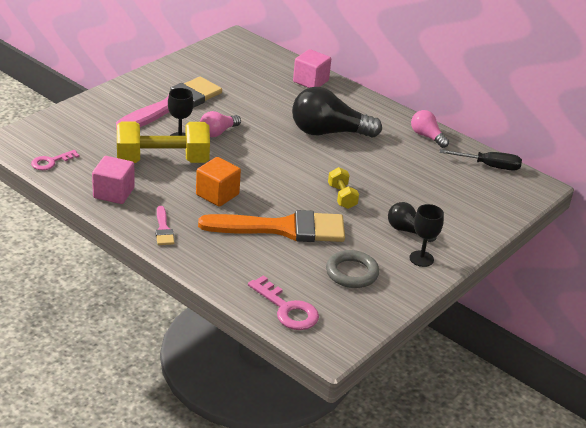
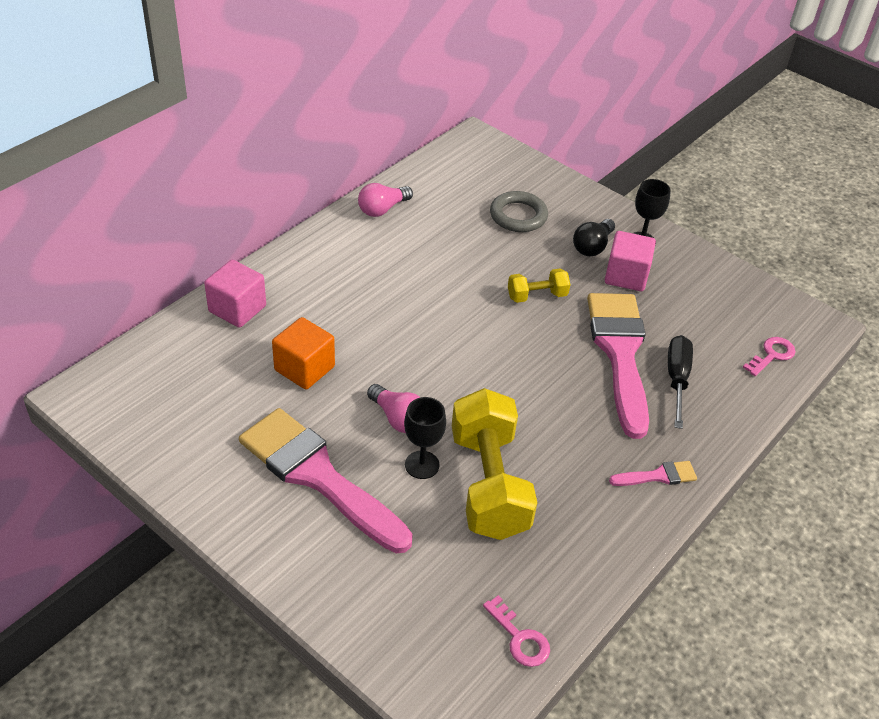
camera: 90 degrees left, 10 degrees up
(113, 193) = (587, 541): pink cube -> pink cube (626, 276)
(217, 194) = (562, 418): orange cube -> orange cube (304, 368)
(283, 228) = (620, 353): orange brush -> pink brush
(287, 309) = (772, 355): pink key -> pink key, size x0.65
(329, 132) = (383, 298): black light bulb -> none
(352, 273) = (686, 298): grey ring -> grey ring (518, 216)
(489, 166) = (443, 167): black screwdriver -> black screwdriver (677, 379)

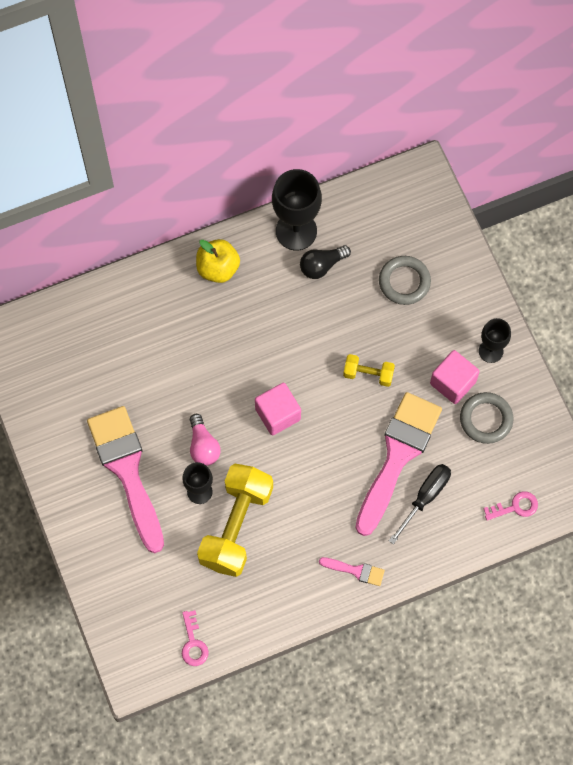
camera: 30 degrees right, 25 degrees up
(237, 309) = (136, 296): pink cube -> pink cube (278, 414)
(304, 368) = (159, 374): orange cube -> none
(317, 259) = (218, 268): none -> yellow apple
(382, 209) = (296, 231): pink light bulb -> black goblet
(592, 246) = (445, 340): black light bulb -> black light bulb (322, 265)
(681, 294) = (486, 419): none -> grey ring

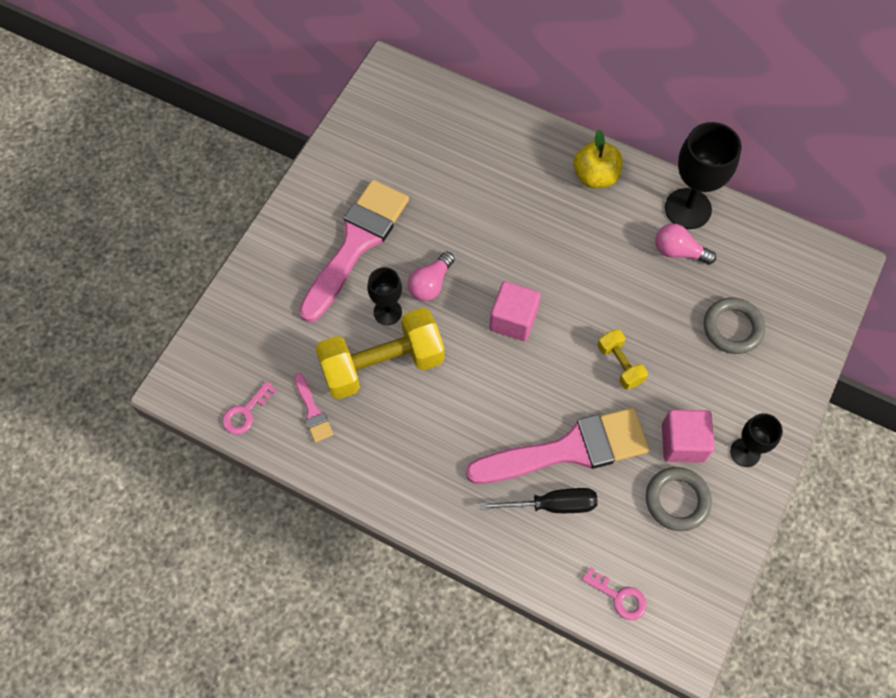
camera: 50 degrees right, 5 degrees down
(322, 265) = (679, 251): black light bulb -> pink light bulb
(356, 571) = (428, 498): pink brush -> pink brush (313, 412)

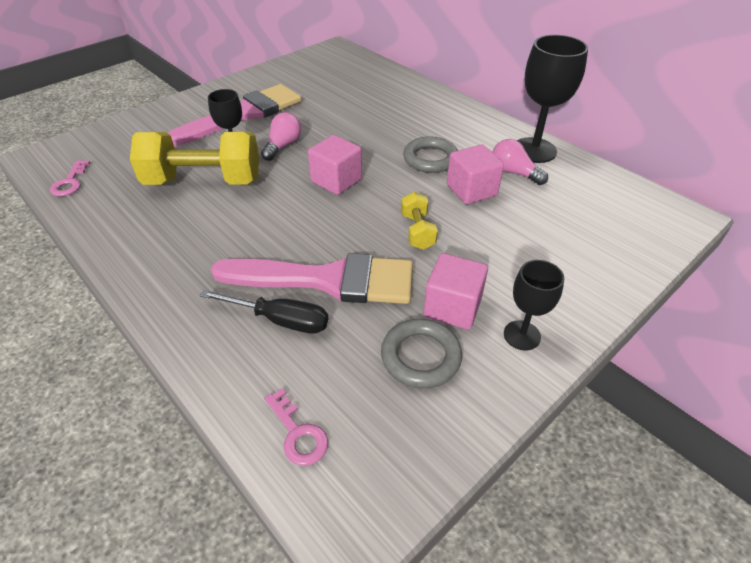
camera: 20 degrees right, 20 degrees down
(245, 412) = (70, 182): pink key -> pink key turned 60 degrees counterclockwise
(313, 412) = (122, 195): pink brush -> none
(430, 284) = (283, 146): pink light bulb -> pink light bulb turned 150 degrees clockwise
(595, 176) = (460, 118): yellow apple -> none
(648, 291) = (471, 190): none -> pink cube
(732, 328) = (547, 233): grey ring -> grey ring (430, 159)

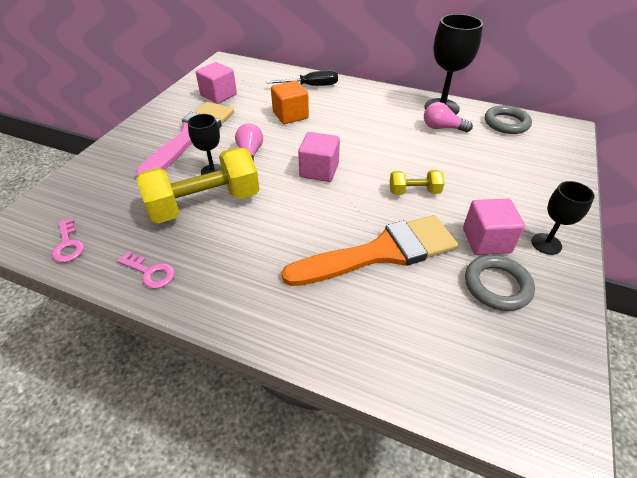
camera: 25 degrees left, 0 degrees up
(280, 320) = (373, 298): black screwdriver -> black screwdriver (312, 86)
(298, 433) = (464, 383): pink key -> pink key (151, 272)
(327, 280) = (381, 252): pink brush -> orange brush
(355, 117) = (290, 115): none -> orange cube
(417, 231) = (414, 192): yellow dumbbell -> yellow dumbbell turned 60 degrees counterclockwise
(430, 159) = (376, 133): grey ring -> grey ring (506, 123)
(471, 190) = (425, 149): pink cube -> pink cube (218, 95)

